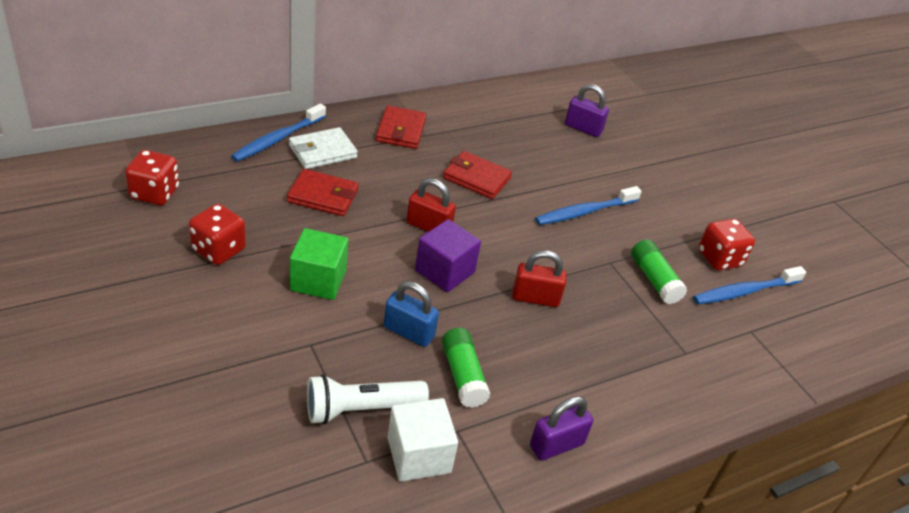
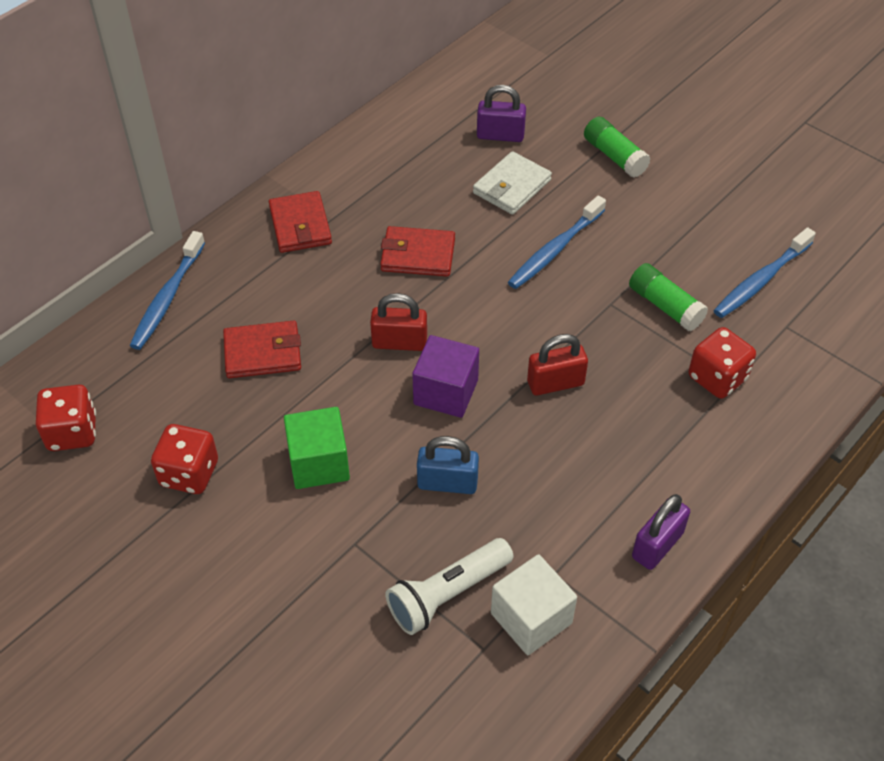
camera: 15 degrees left, 10 degrees up
(322, 151) = (228, 293): white wallet -> white wallet (512, 186)
(463, 376) = (528, 509): green glue stick -> green glue stick (614, 156)
(719, 258) = (719, 249): red dice -> red dice (717, 378)

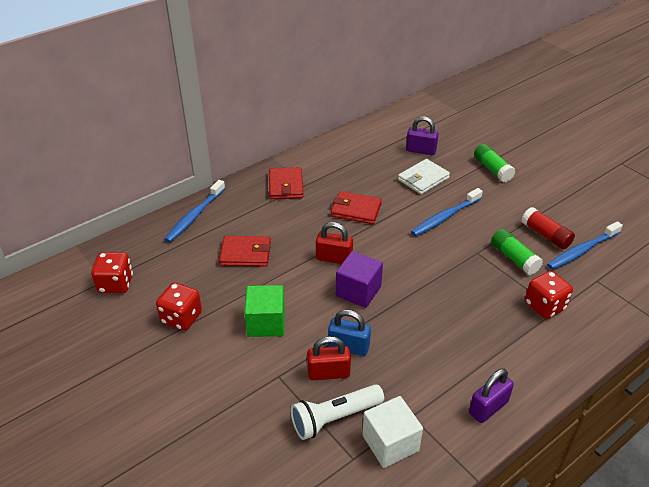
camera: 10 degrees right, 10 degrees down
(555, 383) = (432, 295): red padlock -> red padlock (328, 373)
(706, 261) = (545, 235): none -> red glue stick

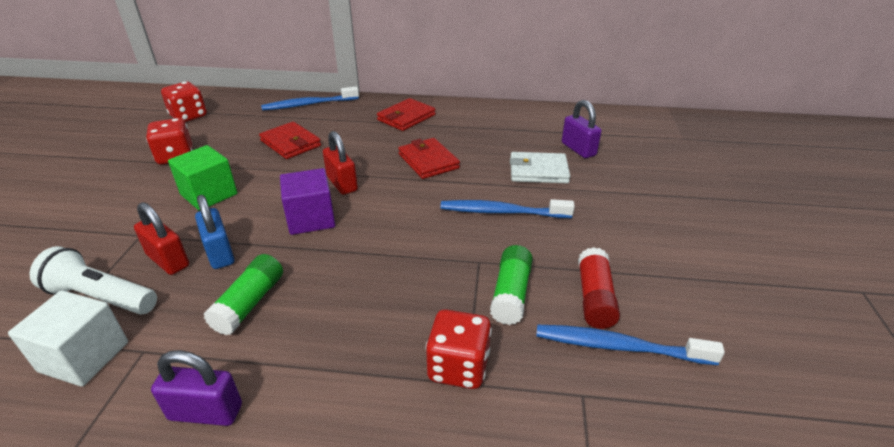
camera: 45 degrees right, 5 degrees down
(492, 169) = (636, 201): green glue stick -> green glue stick (249, 303)

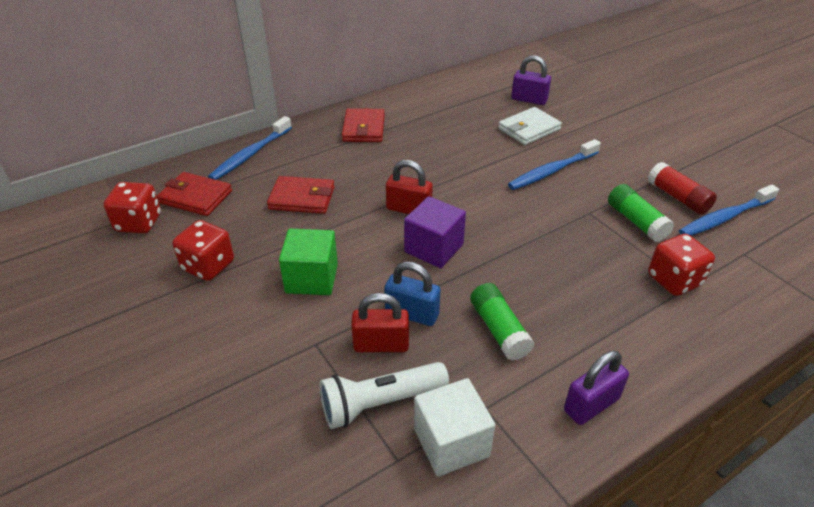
camera: 40 degrees left, 5 degrees up
(428, 161) = (443, 158): red wallet -> red wallet (195, 197)

